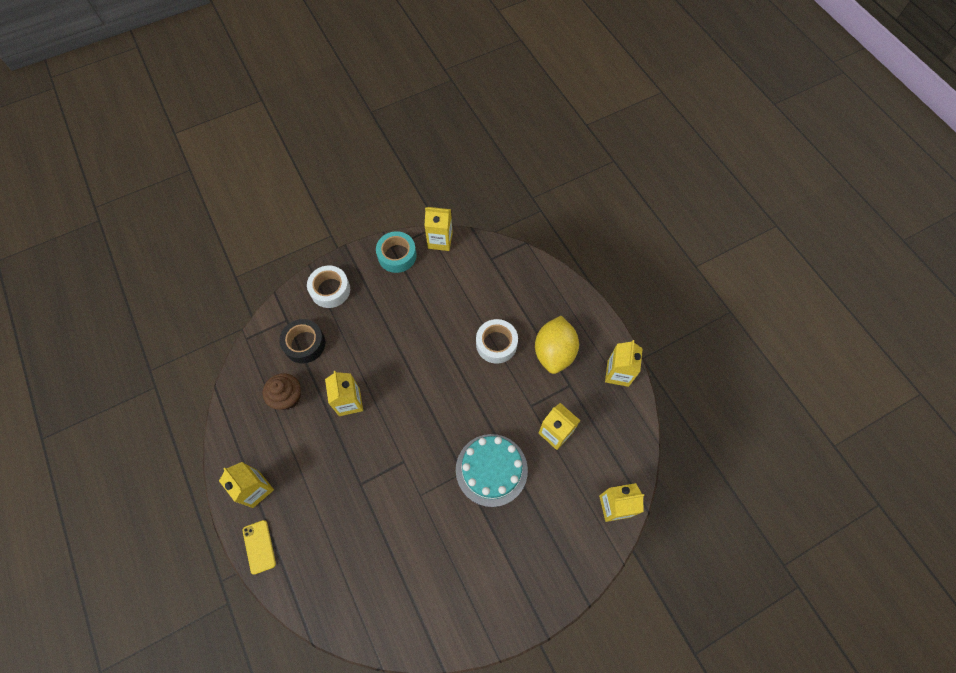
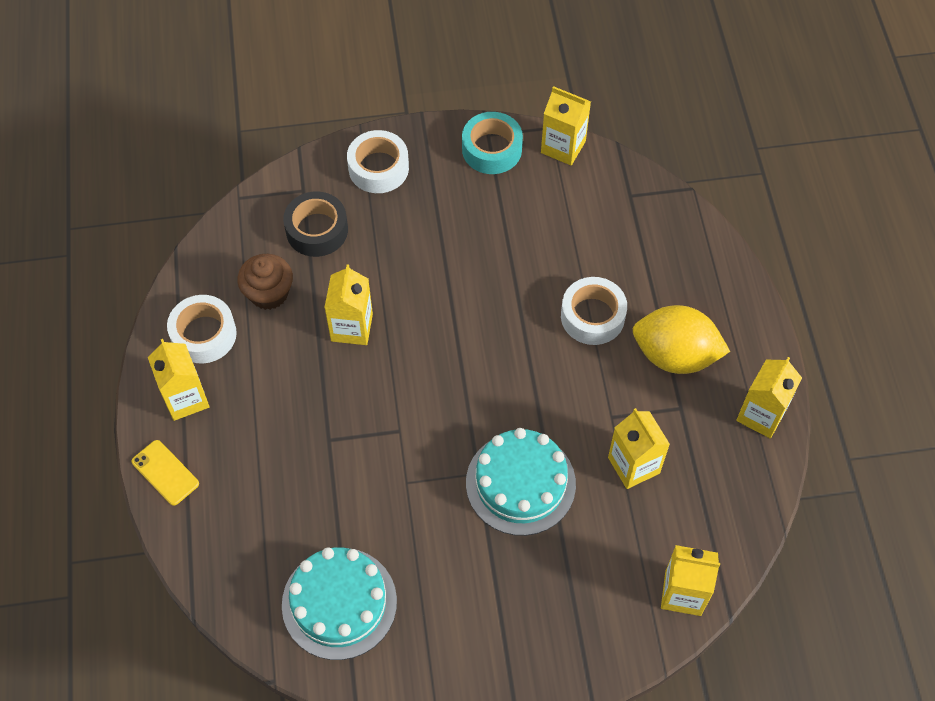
camera: 20 degrees right, 5 degrees down
(253, 440) = (204, 334): none -> white tape
(259, 546) = (165, 472): yellow phone -> yellow phone turned 45 degrees counterclockwise
(405, 595) = (339, 603): none -> turquoise cake
(554, 352) = (675, 355): yellow lemon -> yellow lemon turned 75 degrees clockwise

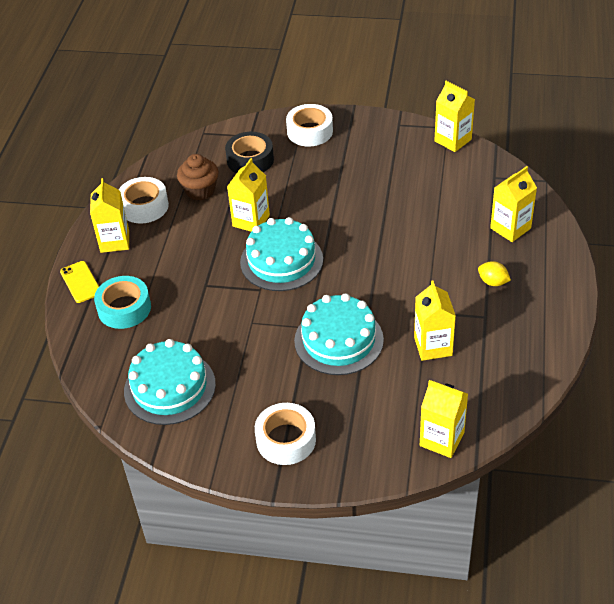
camera: 20 degrees right, 15 degrees down
(411, 381) = (281, 261): none -> turquoise cake
(491, 149) = (398, 133): turquoise tape -> turquoise tape (124, 308)
(592, 316) = (436, 246): white tape -> white tape (286, 440)
(675, 355) = (493, 282): yellow lemon -> yellow lemon, size x0.45
(761, 415) = (550, 334): yellow carton -> yellow carton (510, 228)

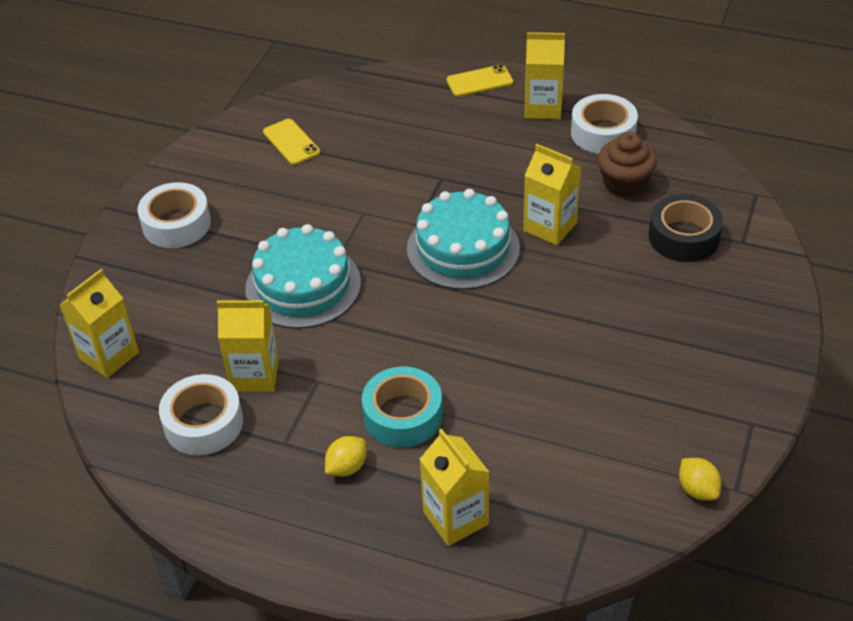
camera: 100 degrees right, 0 degrees up
(124, 308) = (425, 113): turquoise tape -> turquoise tape (403, 415)
(169, 387) = (291, 142): turquoise cake -> yellow phone
(310, 131) = (745, 309): white tape -> white tape (203, 423)
(453, 140) = (697, 489): yellow carton -> yellow lemon

